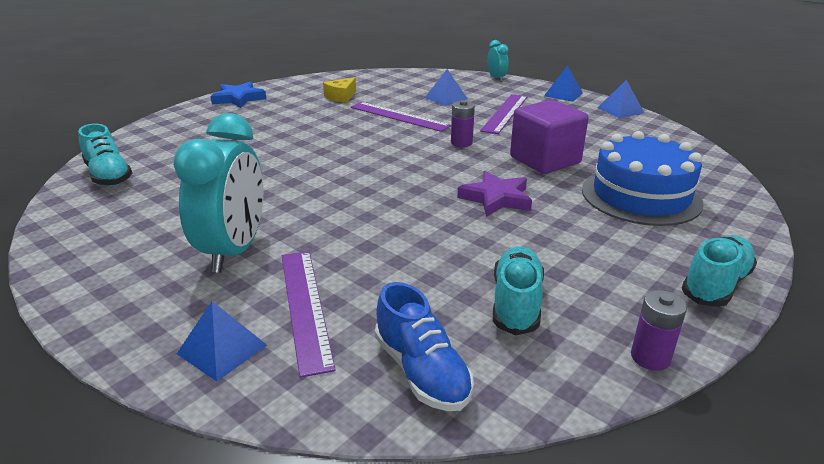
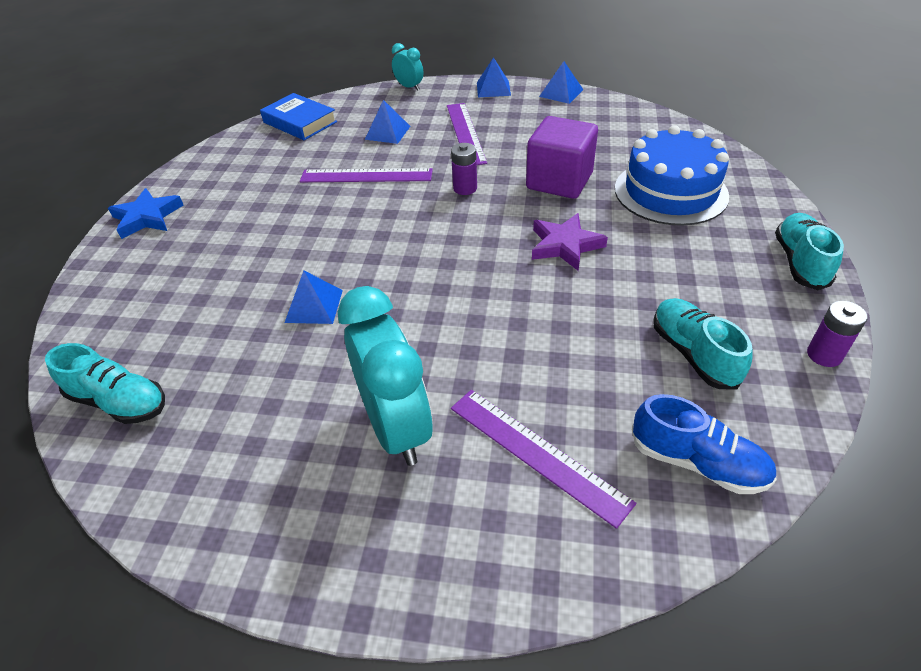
camera: 30 degrees left, 15 degrees up
(222, 349) = (519, 543): blue pyramid -> blue pyramid (314, 306)
(341, 97) = (272, 170): yellow cheese -> none
(392, 78) = (300, 122): none -> blue book

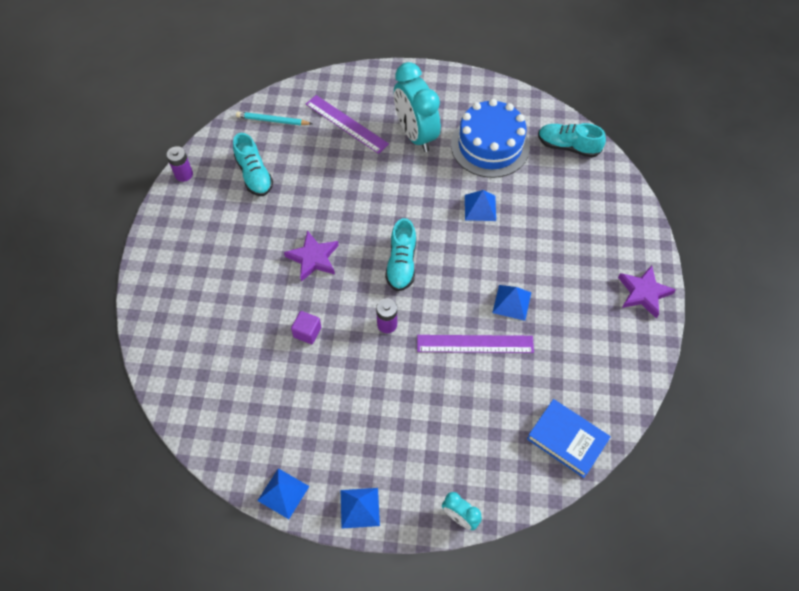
camera: 175 degrees right, 15 degrees up
(147, 217) = (643, 293): blue star -> purple star
(387, 132) = (468, 415): blue pyramid -> blue pyramid (512, 302)
(465, 133) = (389, 411): purple ruler -> none
(559, 181) = (307, 332): purple cube -> purple cube, size x0.48
(670, 192) = (220, 316): blue cake -> blue cake (490, 146)
(697, 462) = (272, 121): blue shoe -> turquoise pencil
(800, 262) = (160, 241): turquoise shoe -> turquoise shoe (401, 264)

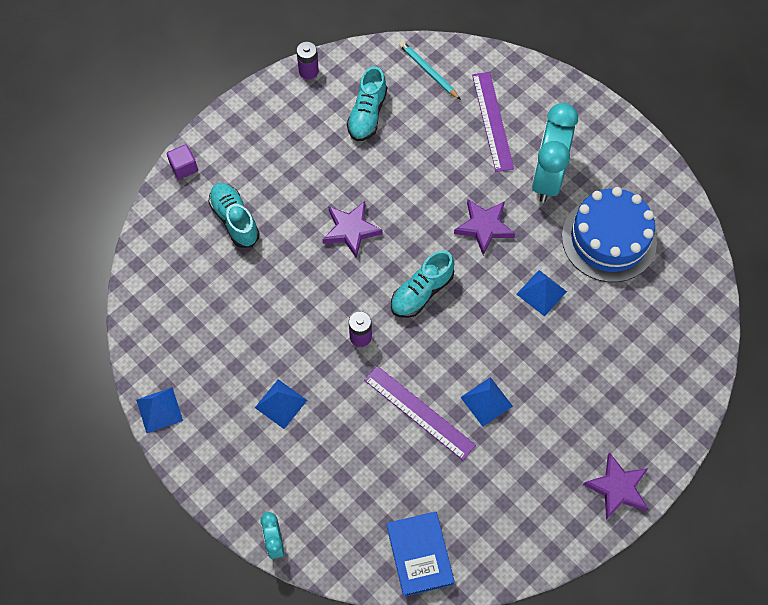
camera: 40 degrees right, 5 degrees up
(307, 332) = (289, 292): purple cube -> purple cube (184, 167)
(359, 508) = (205, 469): blue pyramid -> blue pyramid (281, 404)
(404, 193) = (484, 227): none -> purple star
(568, 146) = (686, 295): turquoise shoe -> turquoise shoe (235, 220)

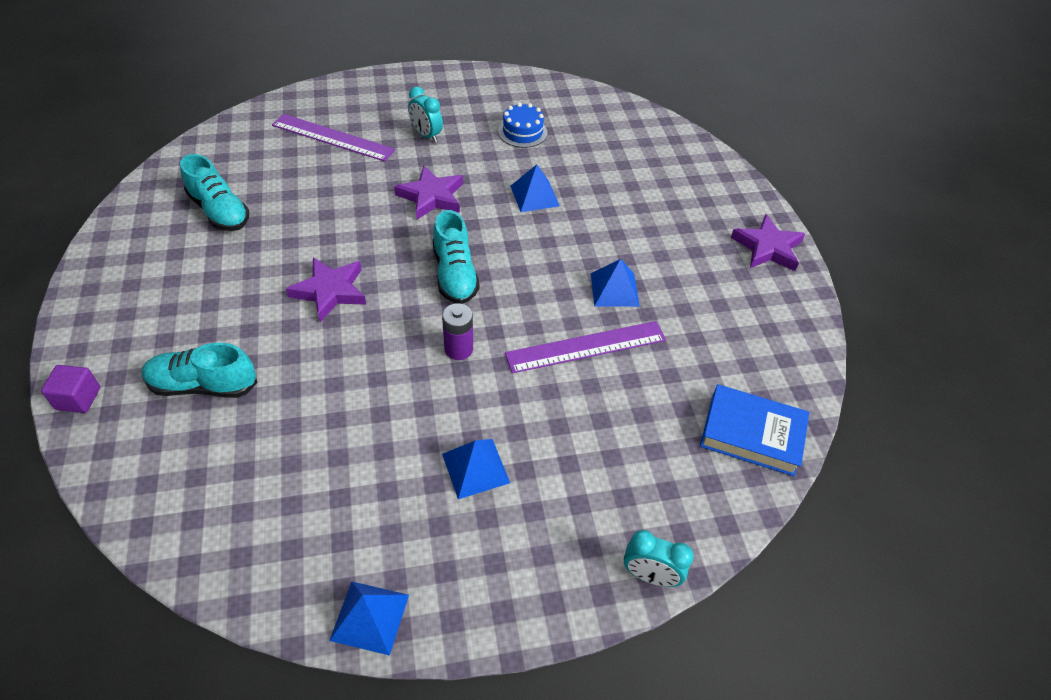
camera: 60 degrees left, 15 degrees down
(308, 71) = (114, 227): purple battery -> none
(428, 71) = (231, 149): turquoise pencil -> none
(547, 177) = (426, 135): turquoise clock -> turquoise clock, size x0.49
(609, 239) = (522, 132): blue cake -> blue cake, size x0.49

